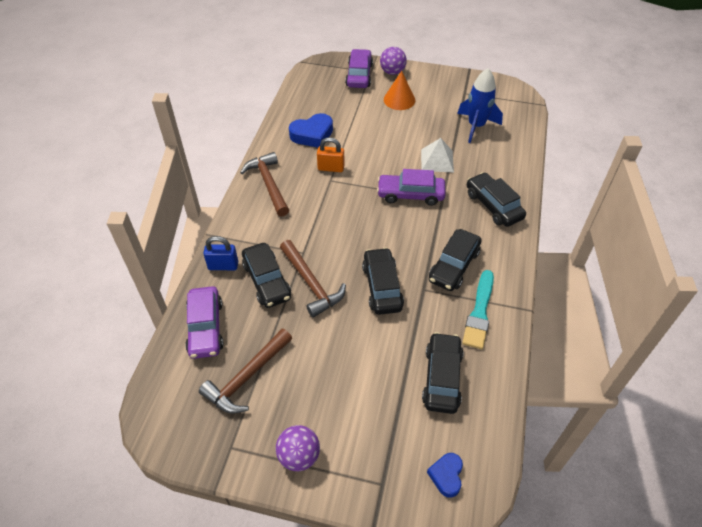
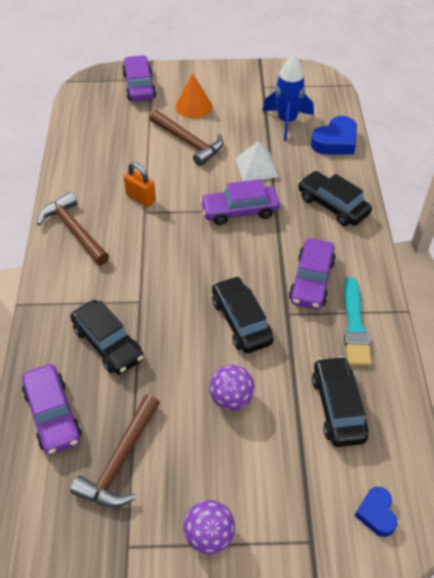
camera: 15 degrees left, 0 degrees up
(223, 266) = (50, 337): blue padlock -> none
(311, 284) = (160, 335): brown hammer -> brown hammer (188, 142)
(312, 135) = (107, 164): blue heart -> blue heart (335, 141)
(331, 168) = (141, 198): orange padlock -> orange padlock turned 45 degrees clockwise
(392, 72) = (176, 76): purple ball -> purple ball (231, 398)
(454, 266) = (311, 280): black car -> purple car

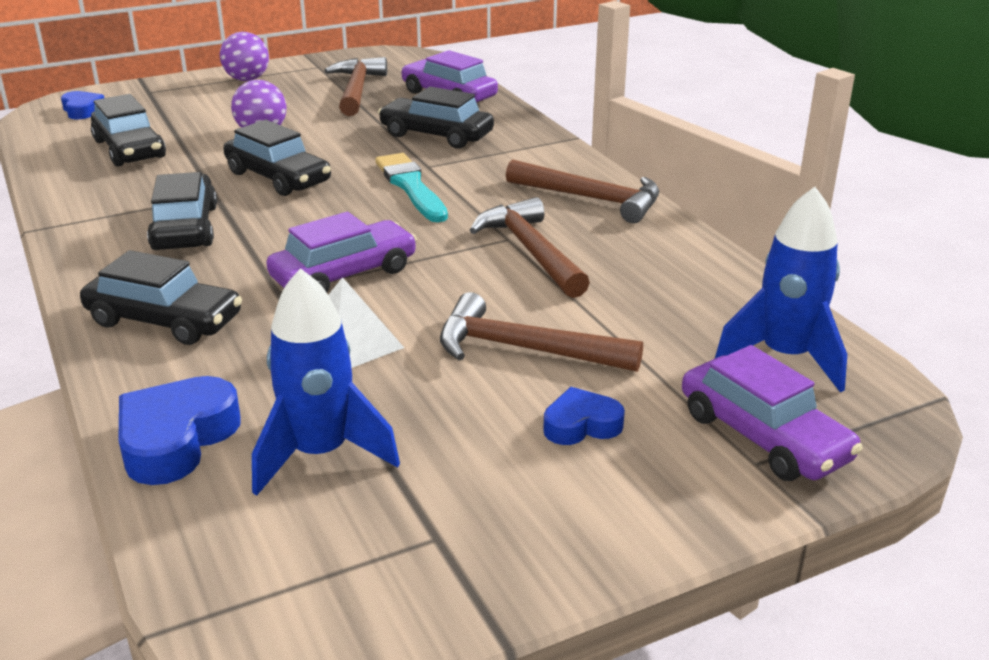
camera: 155 degrees right, 20 degrees down
(97, 110) = (785, 357): none -> blue rocket
(141, 198) = (531, 251): orange padlock -> brown hammer
(193, 106) = (581, 425): orange cone -> blue heart
(311, 280) = (185, 228): purple car -> black car
(354, 326) = (111, 203): turquoise brush -> turquoise brush (411, 186)

